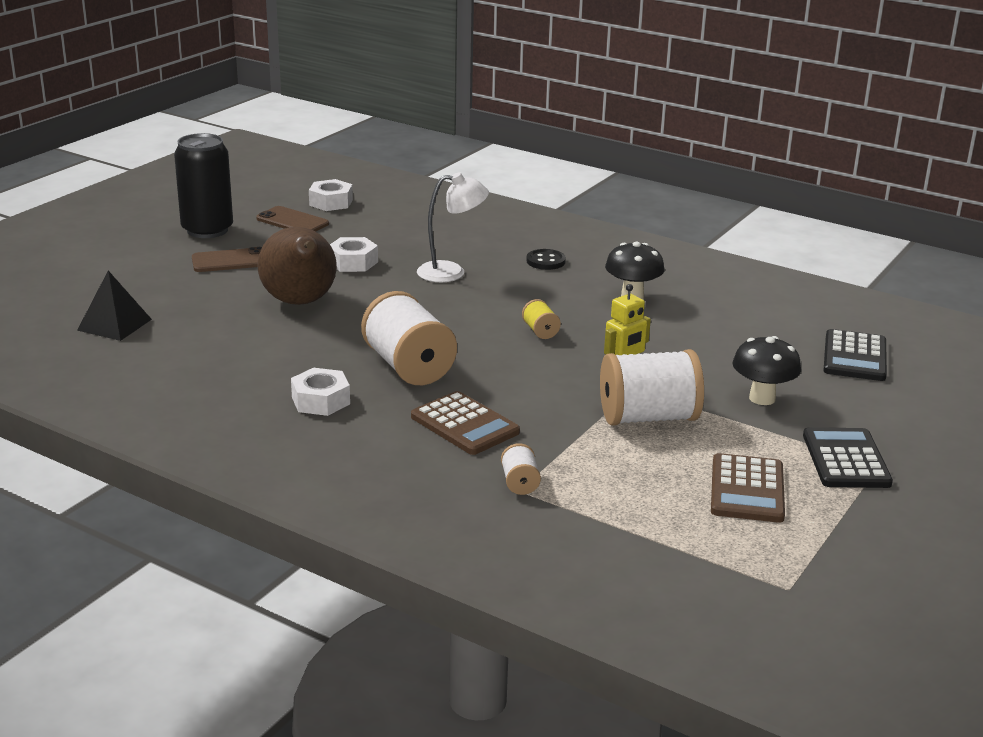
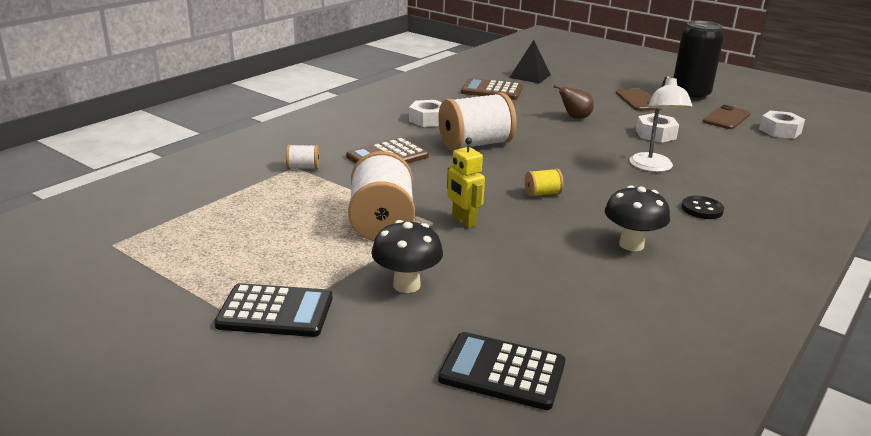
camera: 95 degrees right, 0 degrees up
(300, 302) = (574, 117): brown pear -> brown pear, size x0.50
(747, 489) = (251, 250): brown calculator -> brown calculator (492, 90)

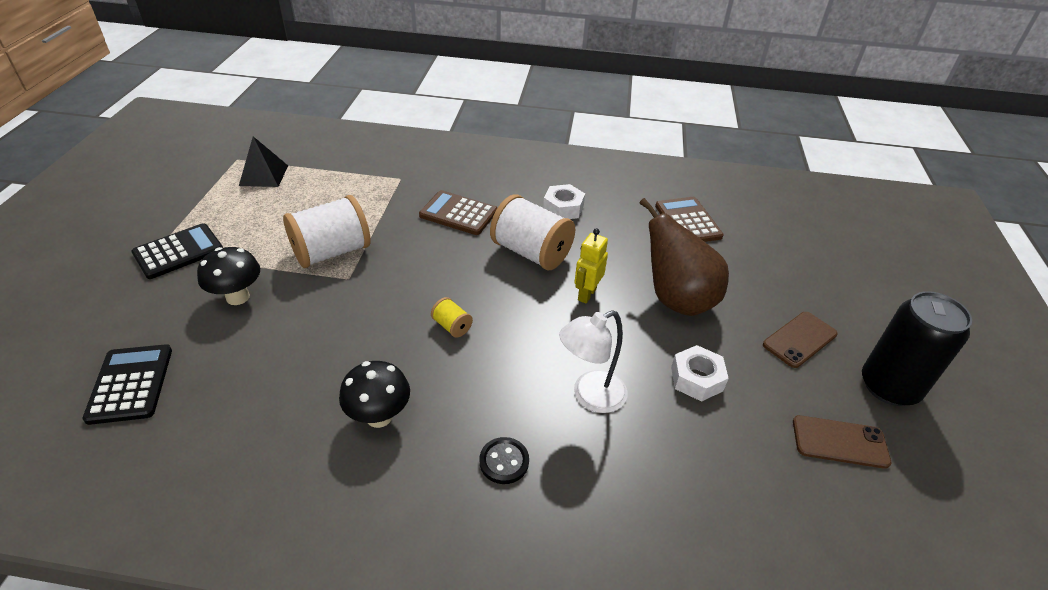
camera: 60 degrees right, 15 degrees up
(275, 312) = (178, 252): black calculator -> black calculator turned 105 degrees counterclockwise
(303, 168) = (402, 183): white spool -> none
(463, 221) = (361, 293): yellow robot -> yellow robot (586, 294)
(530, 76) = (769, 234): black pyramid -> black pyramid (264, 175)
(574, 117) = (677, 299): brown pear -> brown pear, size x2.02
(780, 131) = (858, 515): white nut -> none

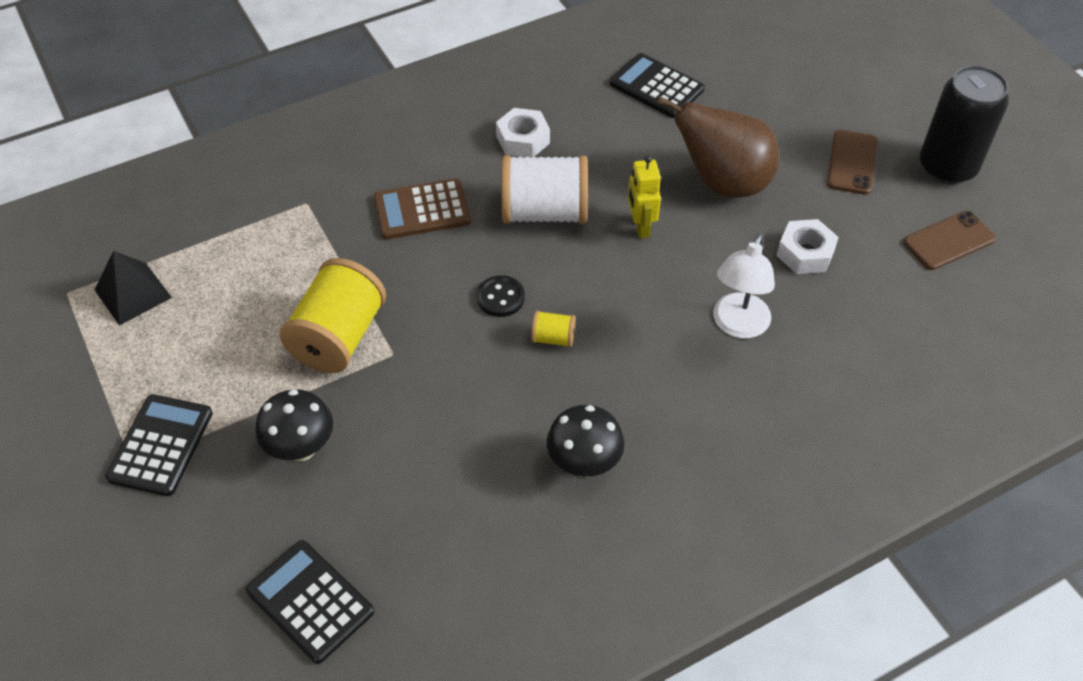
camera: 35 degrees left, 10 degrees up
(332, 252) = (339, 337): white spool -> yellow spool
(504, 461) = (726, 428): black button -> black button (500, 298)
(688, 221) = (656, 86): brown calculator -> black calculator

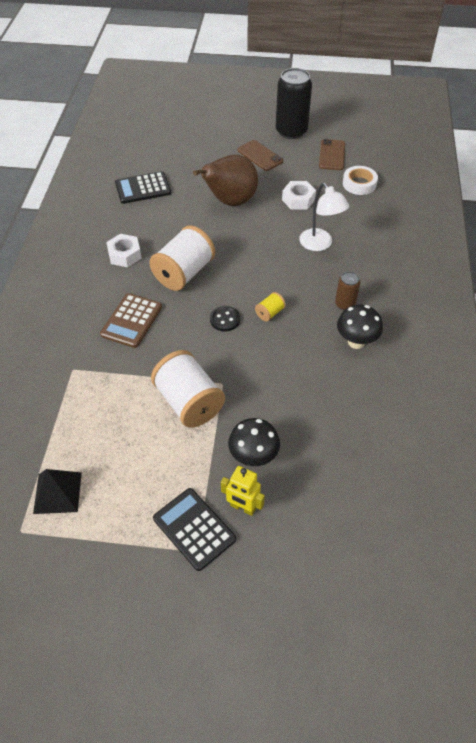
camera: 55 degrees left, 0 degrees up
(310, 601) = (358, 500): black calculator -> none
(339, 337) = (189, 402): yellow spool -> white spool
(640, 227) = (229, 244): yellow robot -> yellow robot (242, 507)
(645, 415) = (345, 304): none -> brown can
(920, 306) = (359, 184): none -> white tape

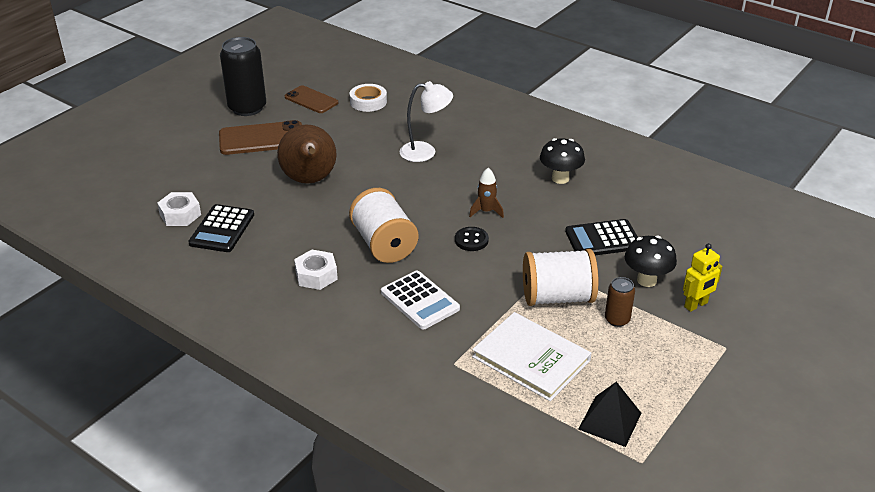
camera: 60 degrees left, 15 degrees down
(103, 414) = (531, 359): none -> white book
(131, 321) = (419, 300): brown calculator -> white calculator
(194, 529) = (702, 341): black calculator -> black calculator (602, 239)
(260, 156) = (261, 139): brown phone -> brown phone, size x1.51
(270, 313) = (486, 211): yellow spool -> brown rocket
(298, 200) = (352, 141): white nut -> white nut (180, 215)
(345, 304) = (512, 167): brown can -> brown can (617, 319)

